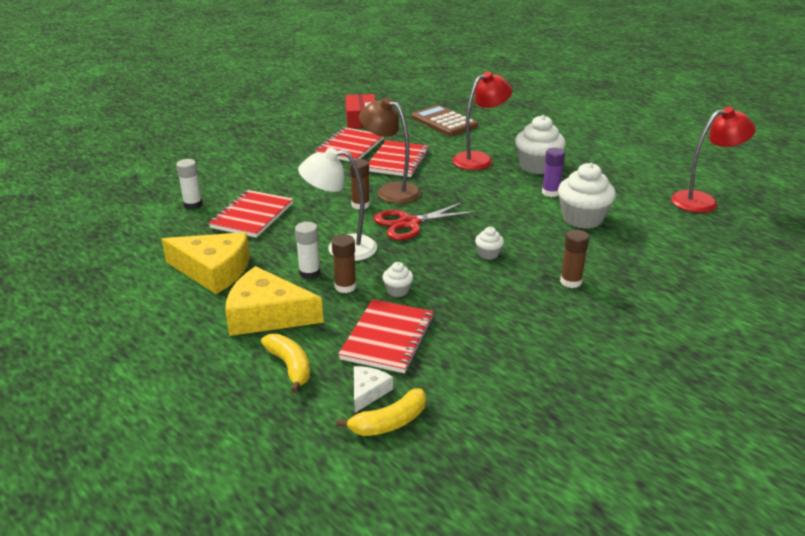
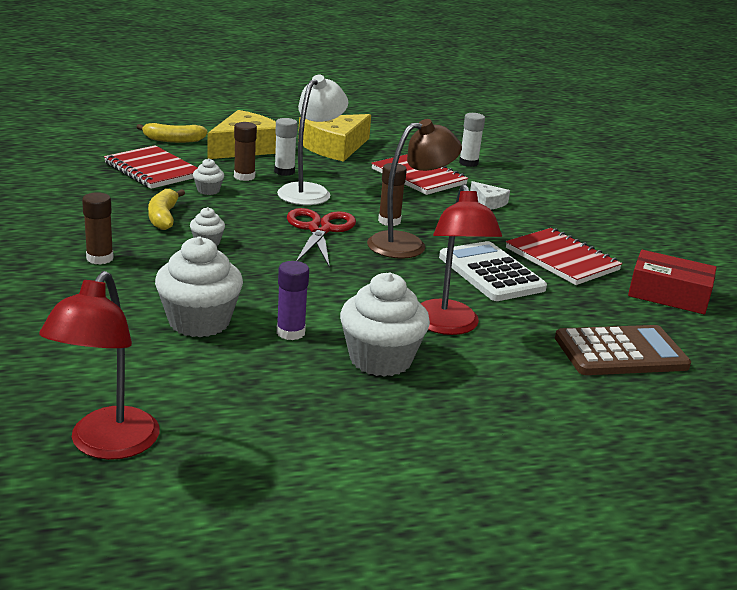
camera: 115 degrees right, 5 degrees down
(368, 392) = (108, 150): white cheese -> white cheese (488, 202)
(389, 422) = (70, 147): yellow banana -> yellow banana (163, 217)
(398, 161) = (491, 273): red notebook -> white calculator

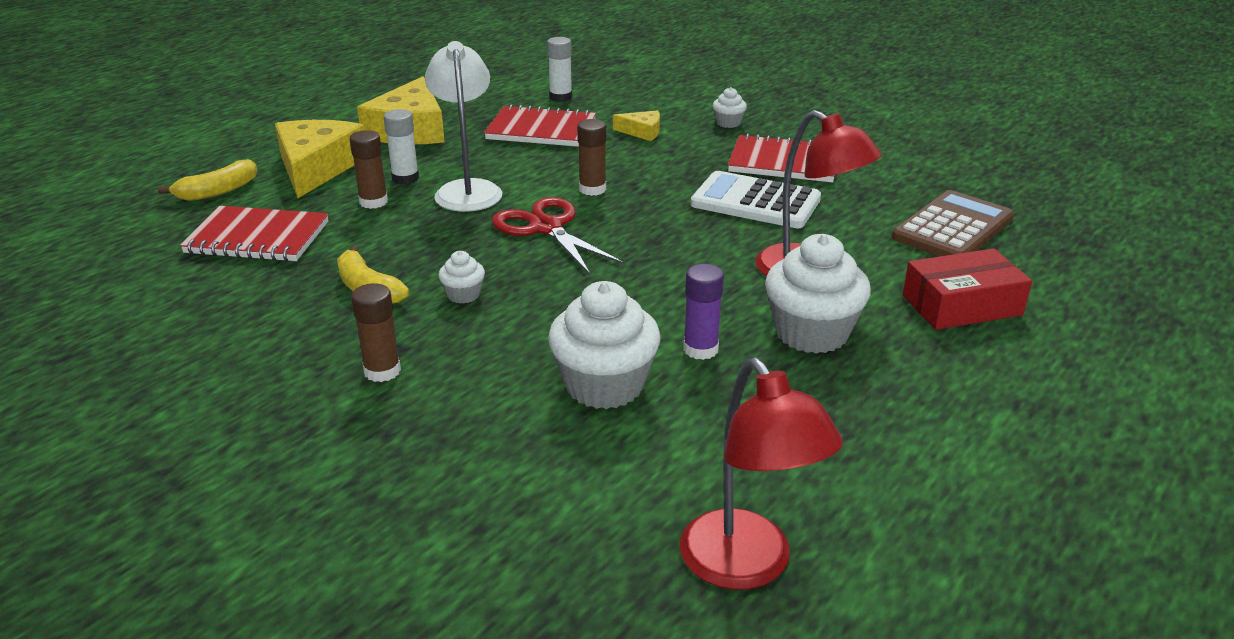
camera: 35 degrees left, 5 degrees up
(208, 190) = (363, 235): white cupcake -> white cupcake (728, 123)
(407, 244) = (646, 206): brown lamp -> none
(488, 202) = (642, 132): white cheese -> yellow cheese
(668, 295) = (902, 159): red box -> red box (962, 305)

